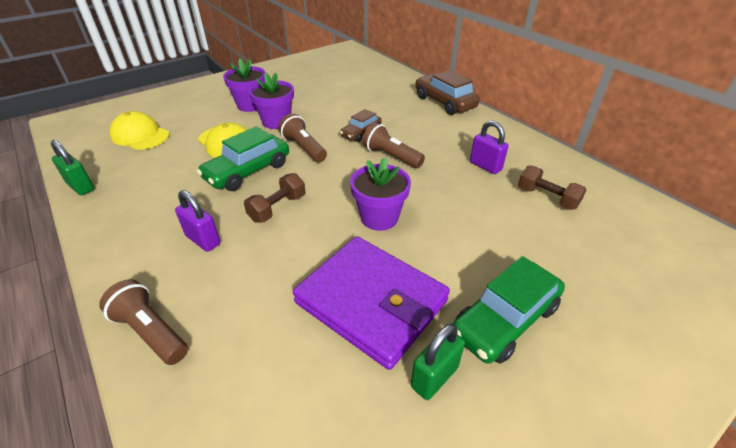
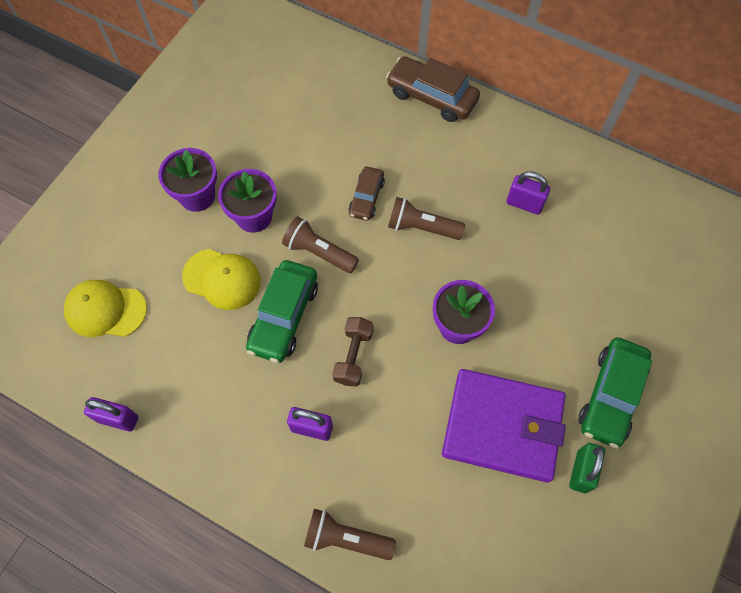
camera: 25 degrees left, 25 degrees up
(81, 187) = (118, 419): green padlock -> purple padlock
(547, 198) = (598, 230): brown dumbbell -> none

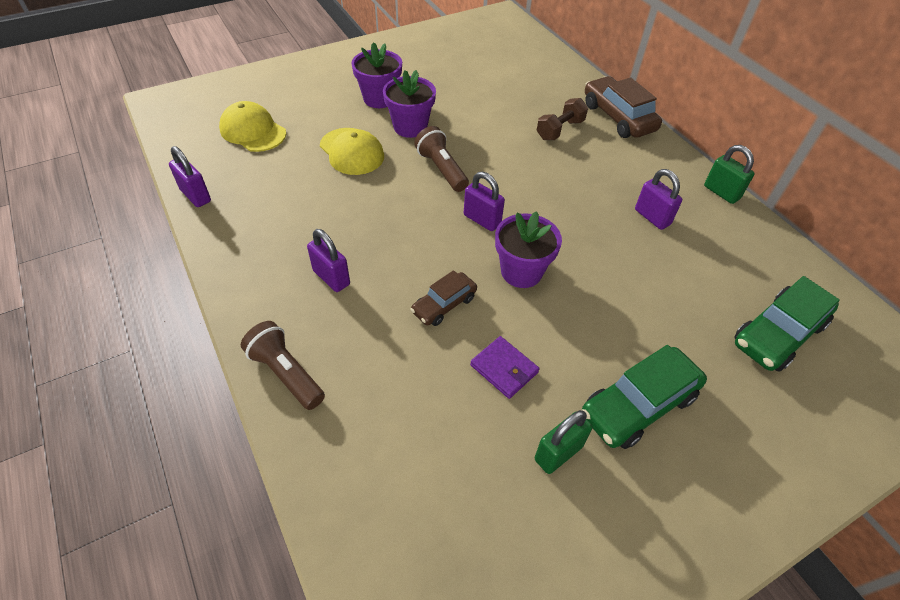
camera: 30 degrees right, 15 degrees down
(284, 316) = (377, 195): green car -> green car (778, 334)
(353, 356) = (410, 247): brown dumbbell -> brown dumbbell (560, 130)
(366, 198) = (510, 154): brown car -> brown car (444, 305)
(392, 290) = (482, 220): none -> purple padlock
(422, 227) = (543, 192): brown flashlight -> none
(502, 426) = (504, 369): purple wallet -> purple wallet, size x0.44
(562, 143) = (721, 192): none -> green padlock

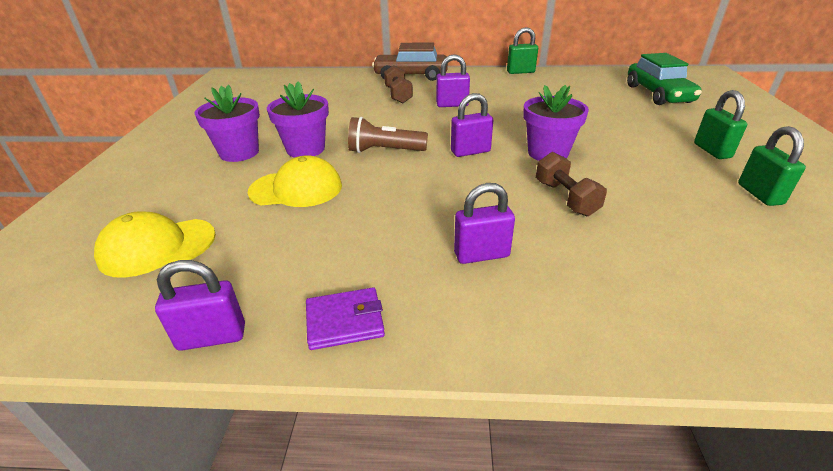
camera: 55 degrees left, 15 degrees down
(286, 373) = (621, 333): brown flashlight -> none
(444, 305) = (565, 198): brown car -> brown dumbbell
(504, 369) = (659, 191): purple wallet -> purple wallet (345, 321)
(638, 405) = (712, 151): green car -> green padlock
(652, 217) = (526, 95): purple padlock -> purple padlock (452, 105)

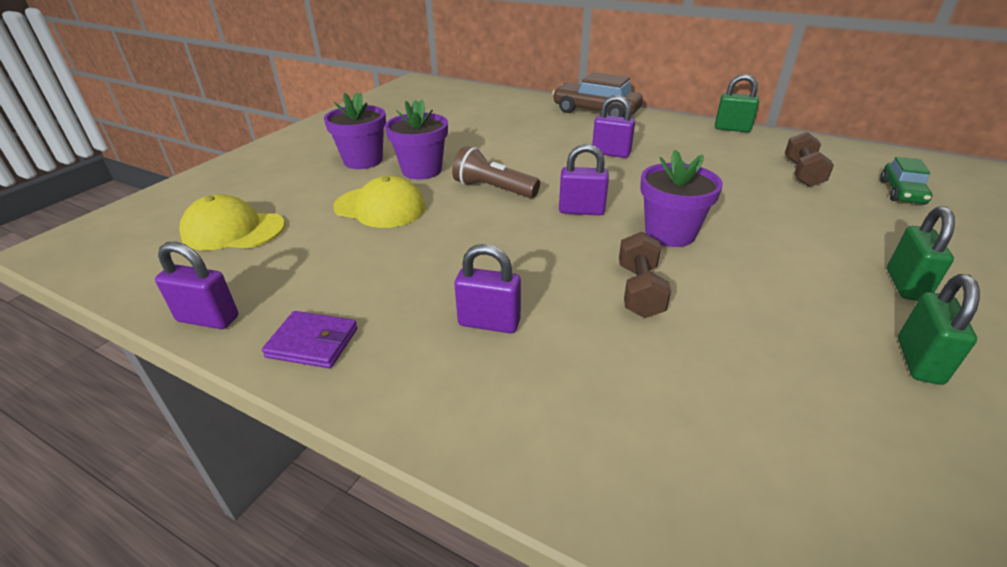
camera: 25 degrees right, 0 degrees up
(398, 95) = (561, 131): brown dumbbell -> brown dumbbell (802, 173)
(658, 94) = (901, 192): green car -> green car, size x0.60

